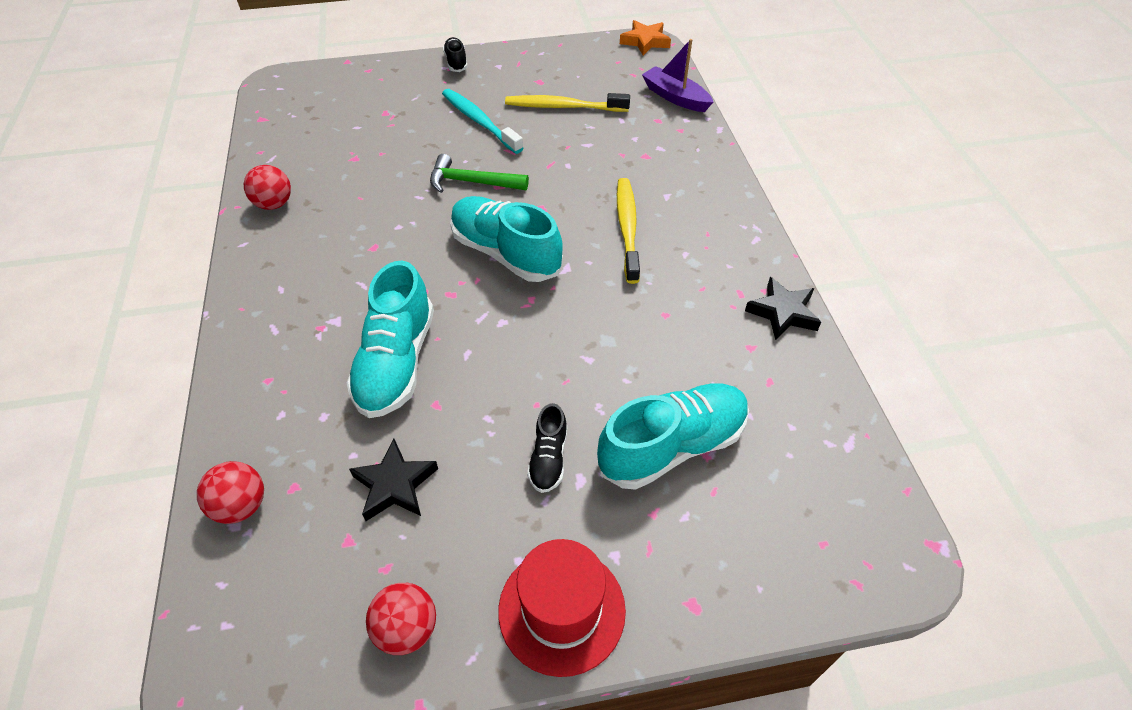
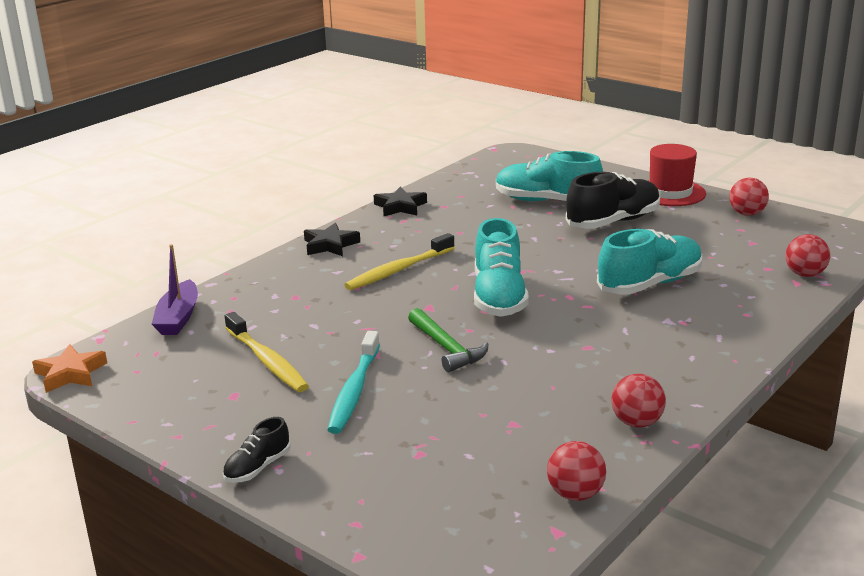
camera: 130 degrees left, 25 degrees down
(270, 140) = (575, 494): none -> red ball
(394, 485) = (707, 247): black star -> black star (330, 245)
(548, 458) = (613, 222): black shoe -> black shoe, size x1.98

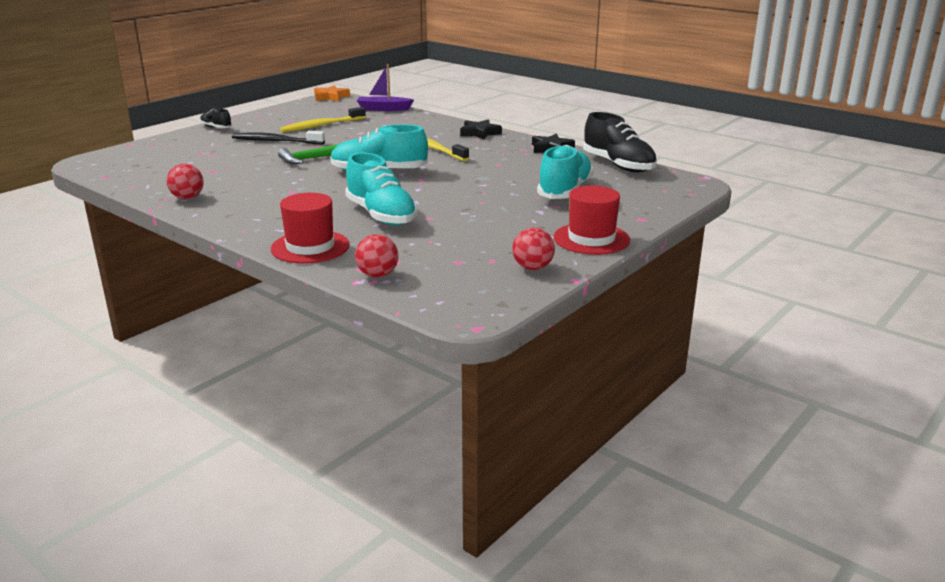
camera: 90 degrees right, 0 degrees up
(354, 391) = (276, 141): turquoise toothbrush -> black toothbrush
(575, 494) = (132, 181): red ball -> none
(613, 222) = (515, 211): black shoe -> black shoe (618, 165)
(759, 313) = (310, 247): none -> red hat

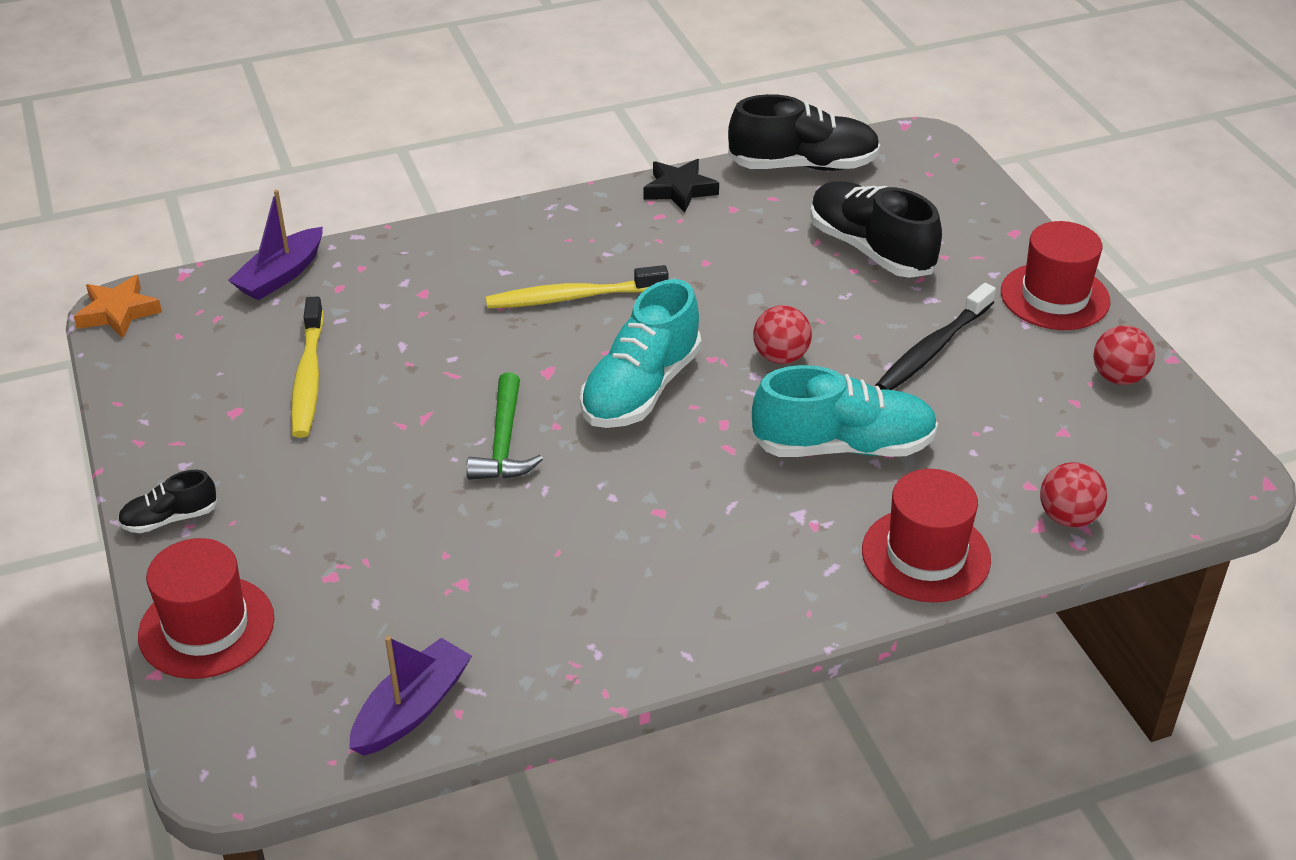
camera: 60 degrees left, 15 degrees up
(130, 179) = (412, 709): none -> purple boat
(158, 144) = (206, 627): none -> red hat
(187, 198) = (591, 647): red ball -> red ball (780, 357)
(276, 141) = (351, 460): black toothbrush -> black toothbrush (932, 349)
(479, 133) = (537, 225): black star -> none
(565, 191) = (870, 249): turquoise shoe -> black shoe

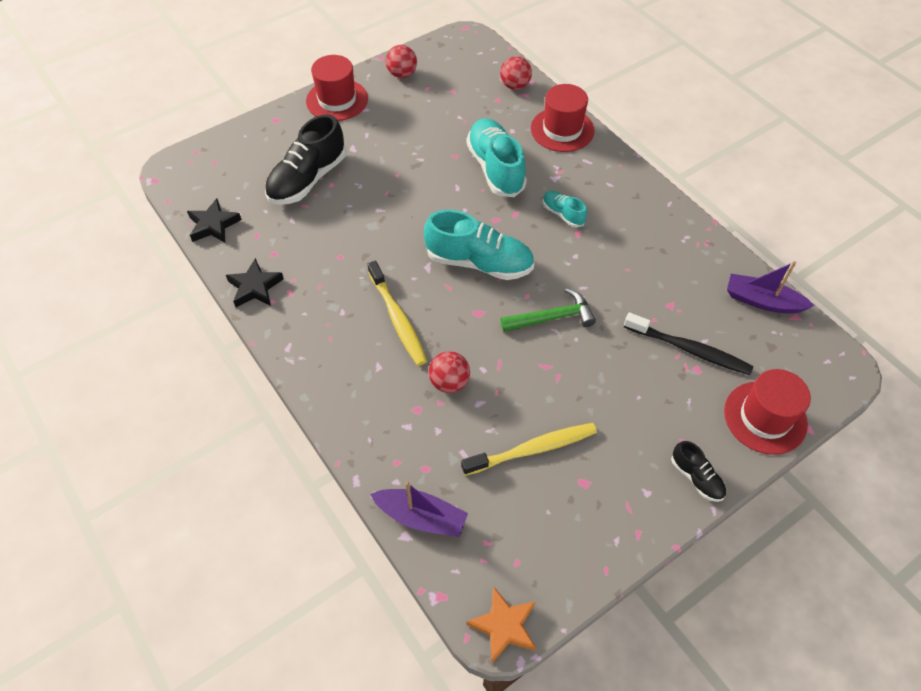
camera: 105 degrees left, 15 degrees up
(709, 504) = (562, 214): none -> turquoise shoe
(780, 357) = (427, 204): red ball -> red ball (449, 382)
(803, 166) = (213, 225): black shoe -> black star
(932, 349) = (400, 143): black toothbrush -> black toothbrush (689, 349)

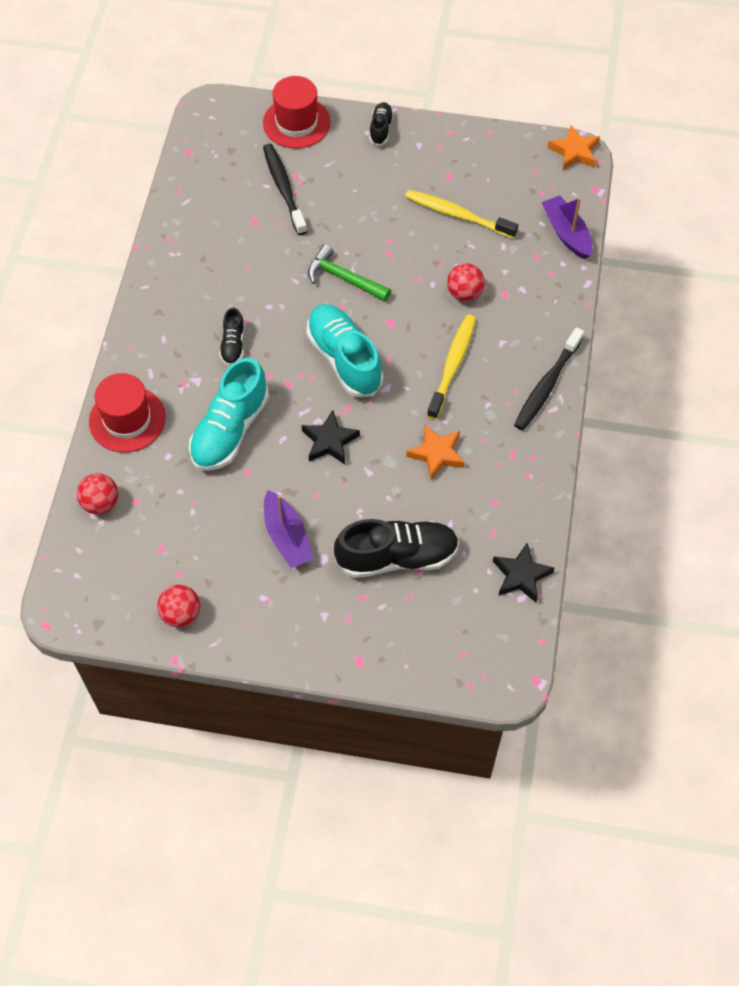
camera: 135 degrees left, 5 degrees up
(255, 287) = (536, 481): black star -> black star (329, 441)
(309, 361) = (547, 385): none -> black toothbrush
(337, 100) = (277, 635): red hat -> none
(345, 252) = (436, 454): none -> orange star
(562, 214) = (233, 345): turquoise shoe -> black shoe
(762, 301) = (192, 176): purple boat -> purple boat (287, 536)

